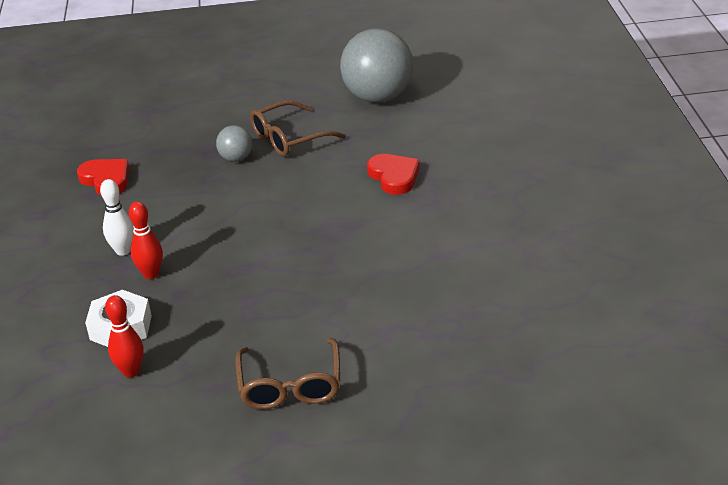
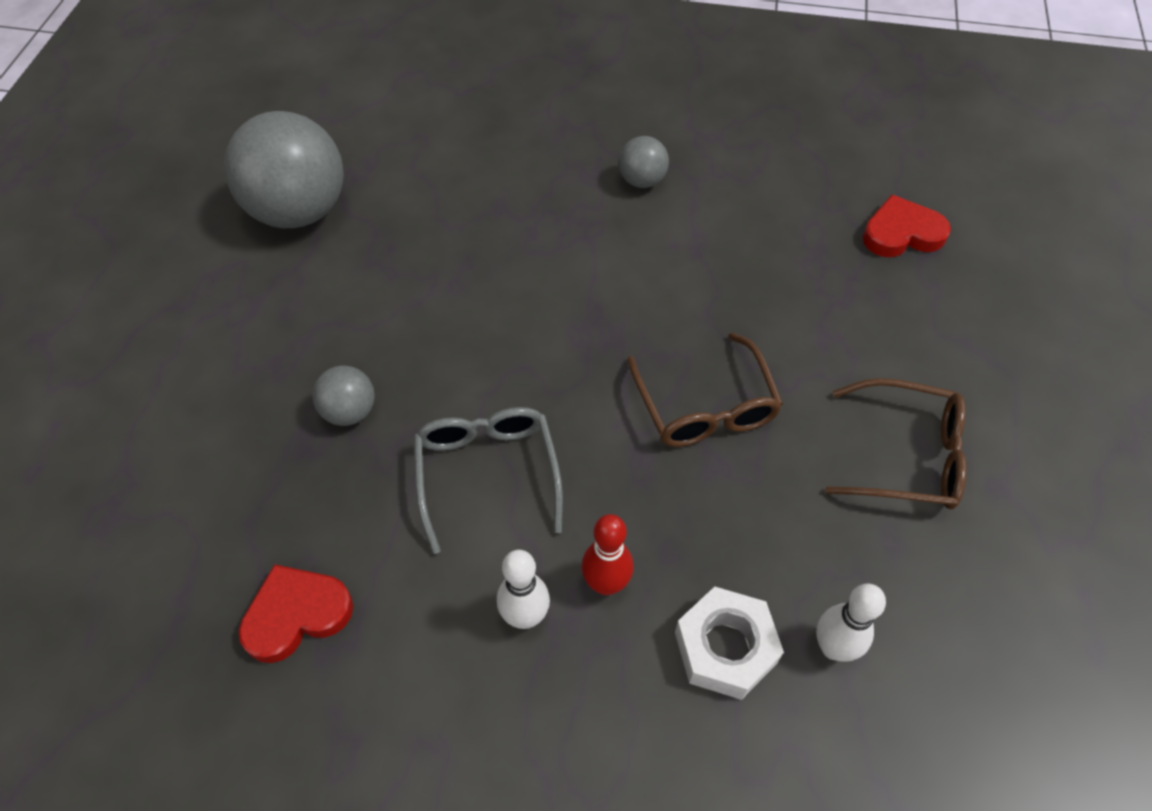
camera: 75 degrees left, 20 degrees up
(131, 371) = (833, 647): red bowling pin -> white bowling pin
(210, 215) = (487, 475): none -> grey glasses
(290, 138) = (338, 334): brown glasses -> brown glasses (704, 405)
(394, 177) = (508, 246): red heart -> red heart (901, 233)
(493, 216) = (642, 181): none -> grey ball

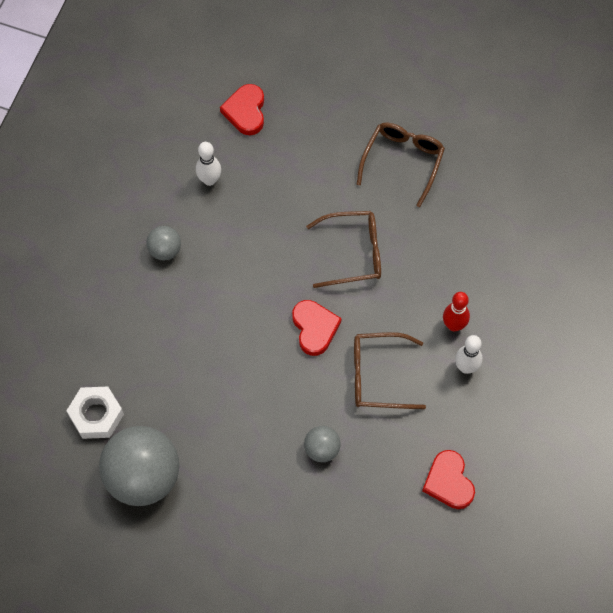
camera: 80 degrees left, 10 degrees up
(487, 475) = (379, 376): grey glasses -> brown glasses
(557, 372) = (314, 328): none -> red heart
(725, 648) = (495, 276): white nut -> white nut (96, 415)
(833, 647) = (502, 228): white bowling pin -> white bowling pin (209, 180)

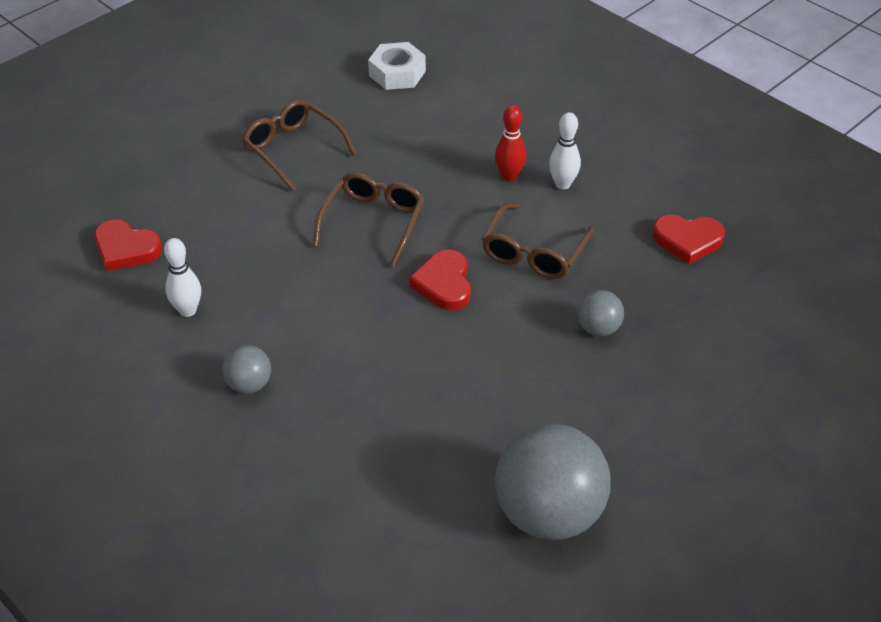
camera: 65 degrees left, 20 degrees down
(96, 415) = (434, 536): white nut -> white nut (397, 73)
(314, 328) = (444, 284): red heart -> red heart turned 105 degrees counterclockwise

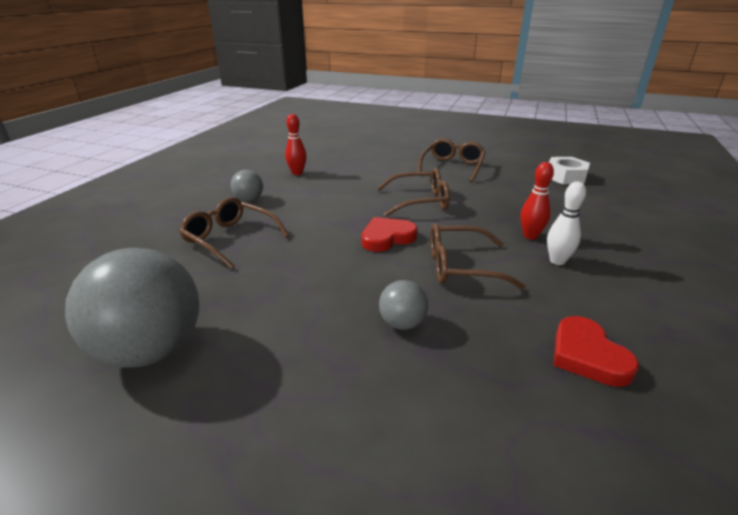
camera: 65 degrees right, 15 degrees down
(126, 249) = (330, 152): red heart -> none
(188, 310) = (297, 173): white bowling pin -> red bowling pin
(359, 423) = (230, 239): none -> brown glasses

